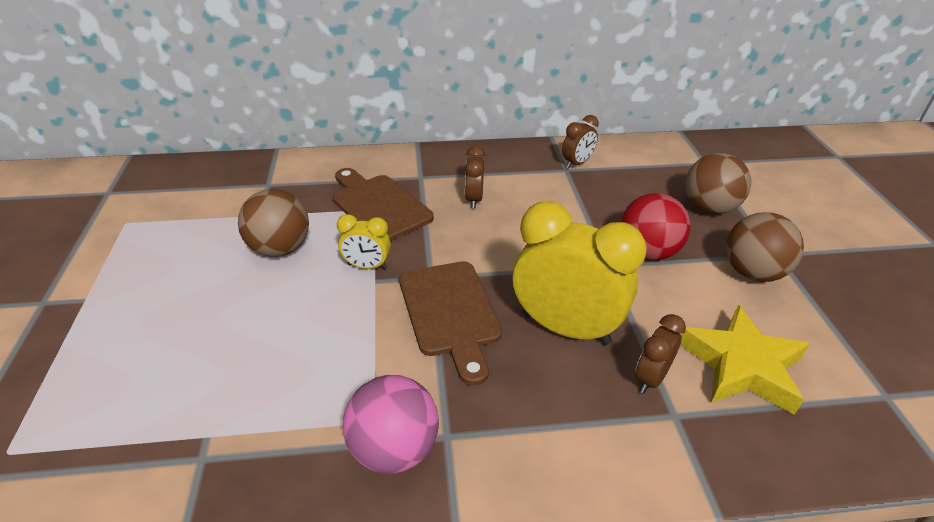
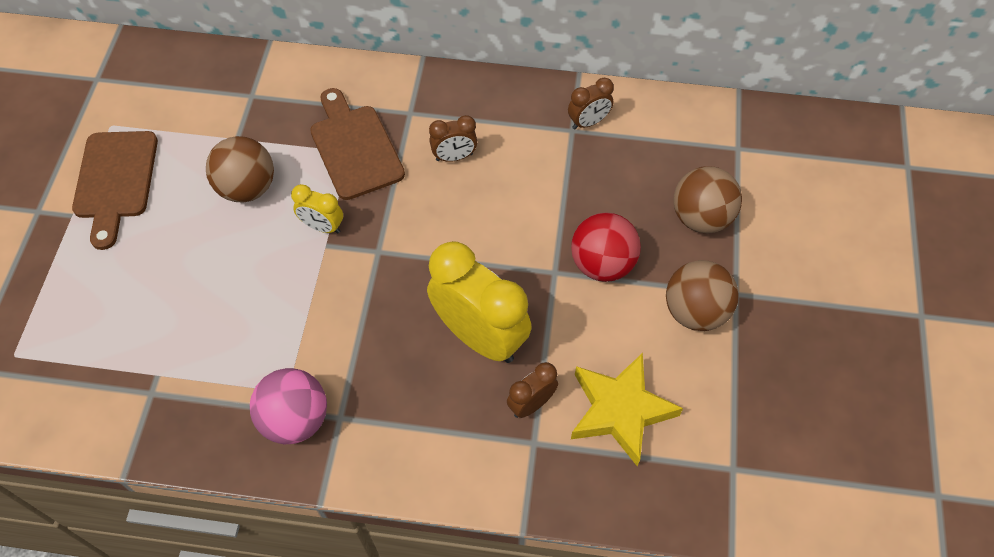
camera: 15 degrees right, 20 degrees up
(450, 312) = (382, 297): brown cutting board -> brown cutting board (116, 180)
(473, 199) = (454, 157): brown clock -> brown clock turned 120 degrees counterclockwise

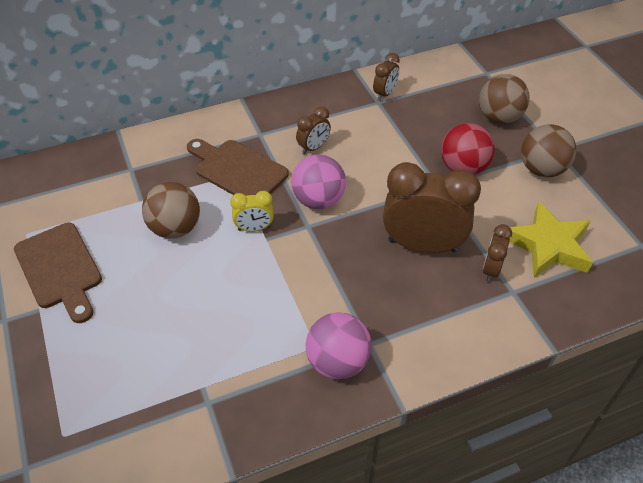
camera: 30 degrees left, 10 degrees down
(411, 225) = (318, 200): none -> pink ball
(480, 336) = (422, 245): yellow clock -> brown clock

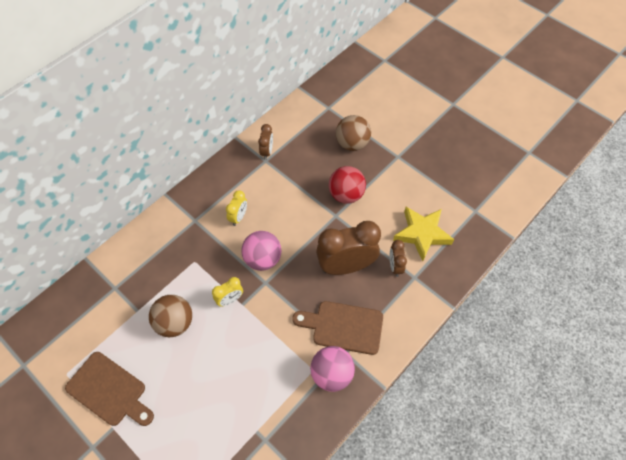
camera: 25 degrees left, 10 degrees up
(237, 170) = (194, 257): brown cutting board -> brown cutting board (343, 327)
(313, 147) = (238, 217): brown clock -> yellow clock
(541, 169) = (395, 176): brown ball -> none

